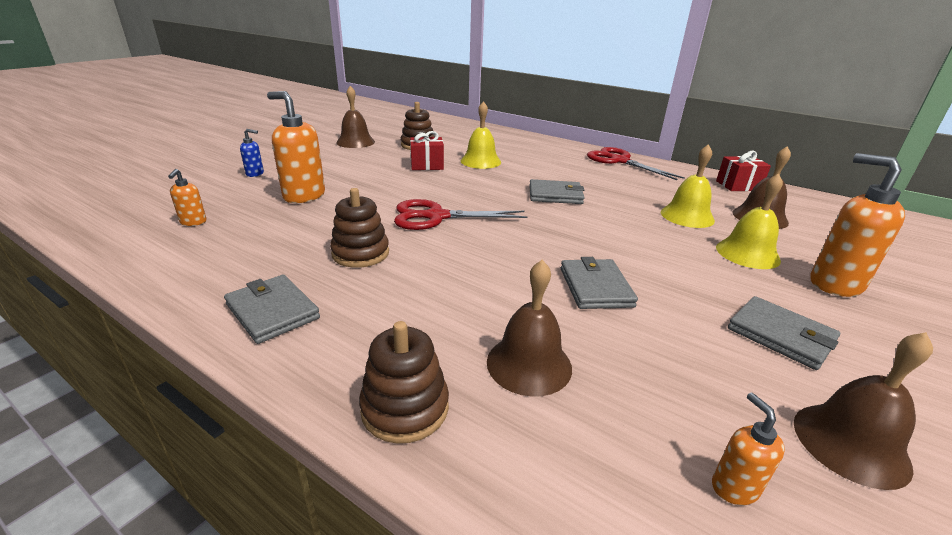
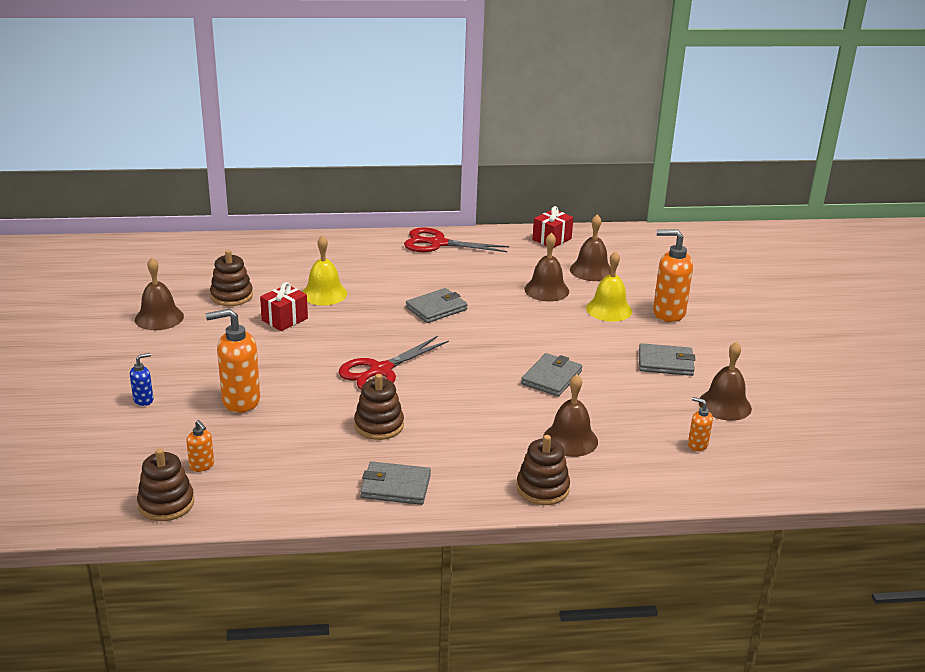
camera: 40 degrees left, 0 degrees up
(118, 234) = (166, 503): none -> brown stacking toy
(595, 287) = (551, 377): grey wallet -> grey wallet turned 75 degrees clockwise
(687, 216) = (546, 290): yellow bell -> brown bell

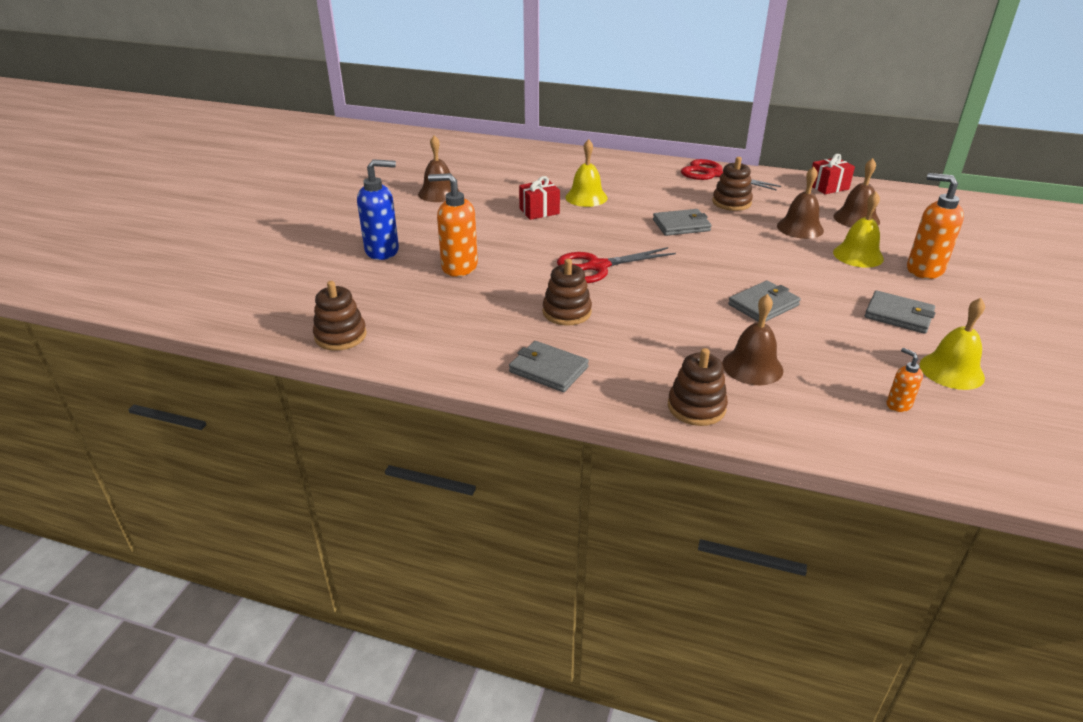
camera: 25 degrees right, 5 degrees up
(143, 400) = (382, 251): blue soap dispenser -> blue soap dispenser, size x2.01
(202, 466) = (391, 312): orange soap dispenser -> none
(231, 296) = (507, 187): brown stacking toy -> brown stacking toy (731, 202)
(725, 405) = (951, 371): brown bell -> yellow bell

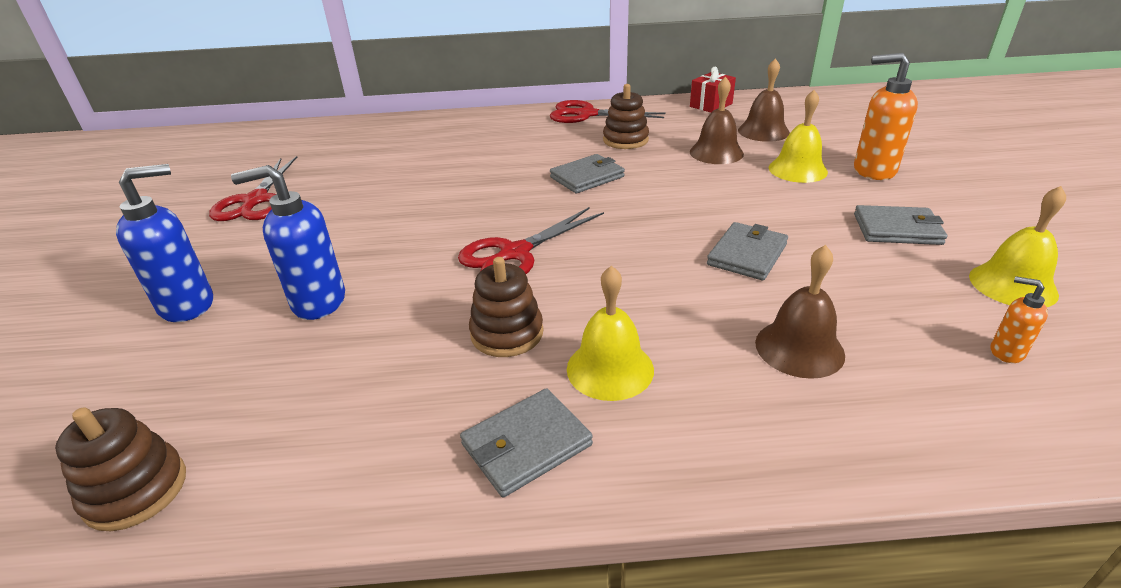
camera: 20 degrees left, 0 degrees up
(439, 193) = (256, 200): brown bell -> red scissors
(459, 267) = (318, 302): orange soap dispenser -> blue soap dispenser
(539, 211) = (404, 196): red gift -> none
(548, 369) = (526, 445): grey wallet -> grey wallet turned 45 degrees counterclockwise
(586, 197) = (456, 167): yellow bell -> yellow bell (610, 369)
(696, 407) = (777, 443): brown stacking toy -> none

